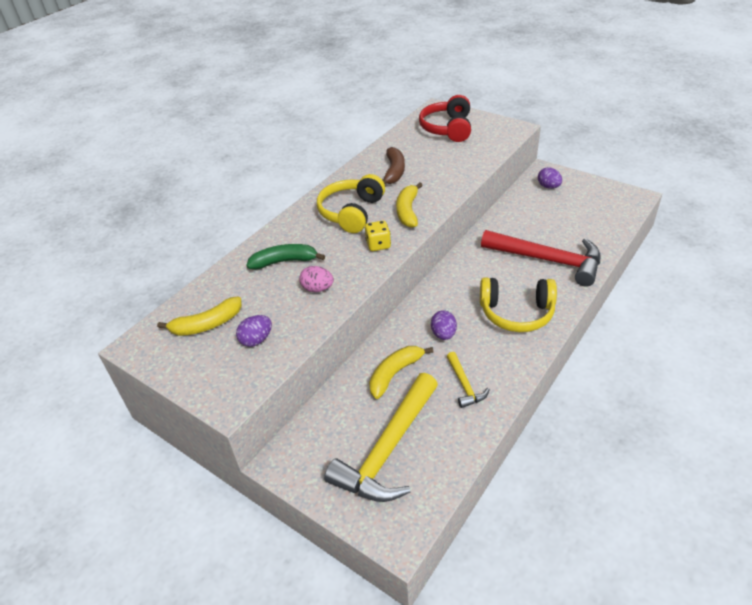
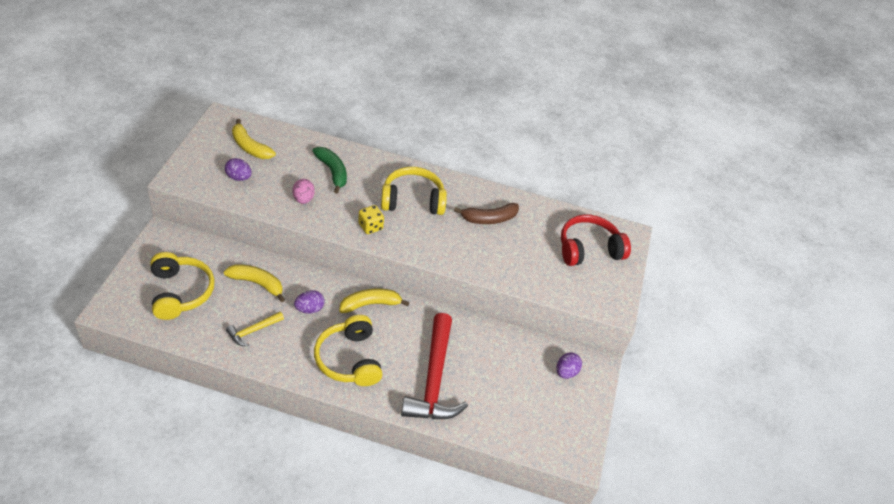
camera: 60 degrees right, 5 degrees up
(388, 450) = (180, 292): yellow hammer -> yellow headphones
(408, 211) = (426, 239): yellow banana -> yellow banana (370, 304)

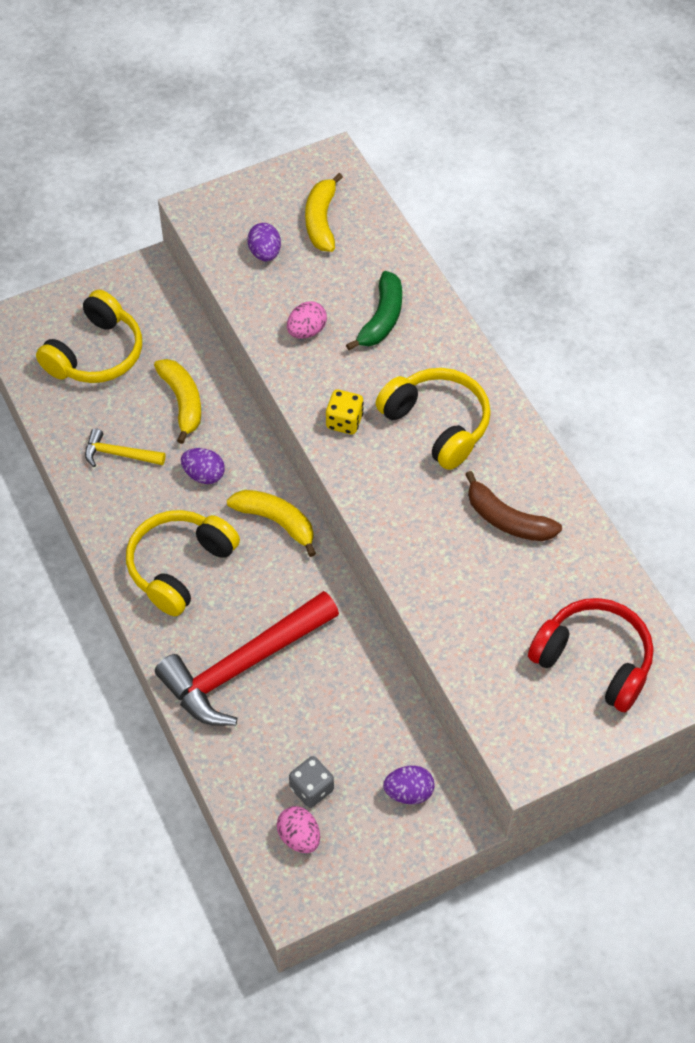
camera: 55 degrees right, 10 degrees up
(528, 406) = (311, 789): none -> grey dice
(548, 431) = (299, 837): none -> pink egg

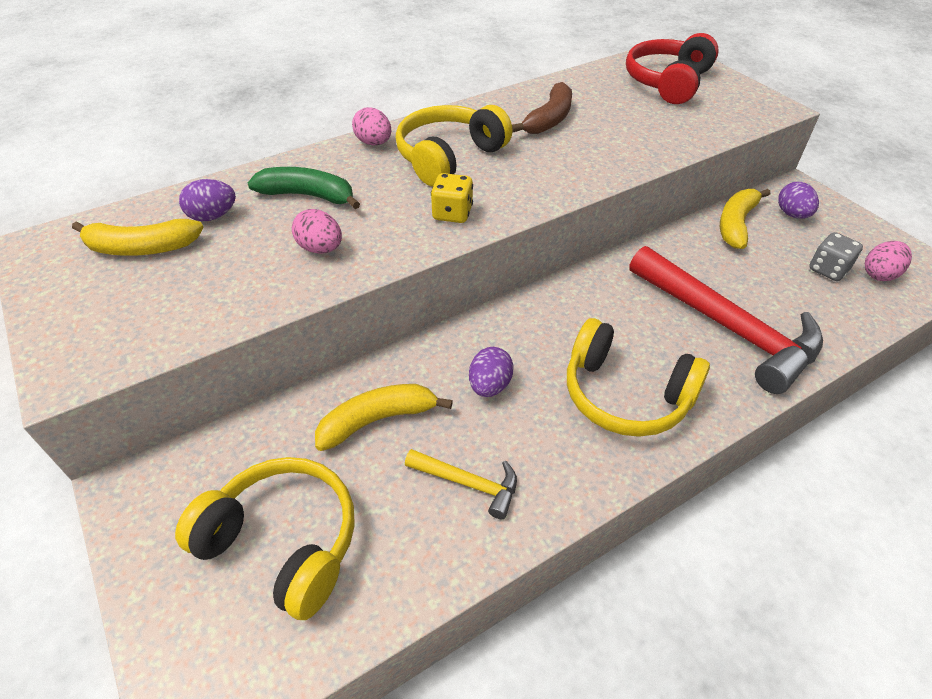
camera: 95 degrees left, 10 degrees down
(119, 454) = (469, 483): yellow hammer -> yellow hammer turned 75 degrees counterclockwise
(265, 253) = (182, 293): purple egg -> purple egg (213, 216)
(276, 521) = (542, 316): yellow banana -> yellow banana (736, 224)
(467, 364) = (374, 143): none -> pink egg

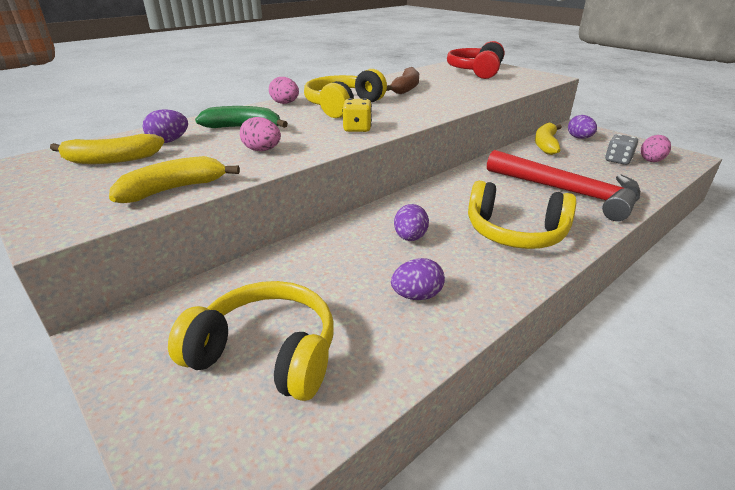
camera: 10 degrees left, 15 degrees down
(377, 420) = (326, 266): yellow banana -> yellow banana (173, 189)
(469, 483) = (416, 296): yellow hammer -> purple egg

